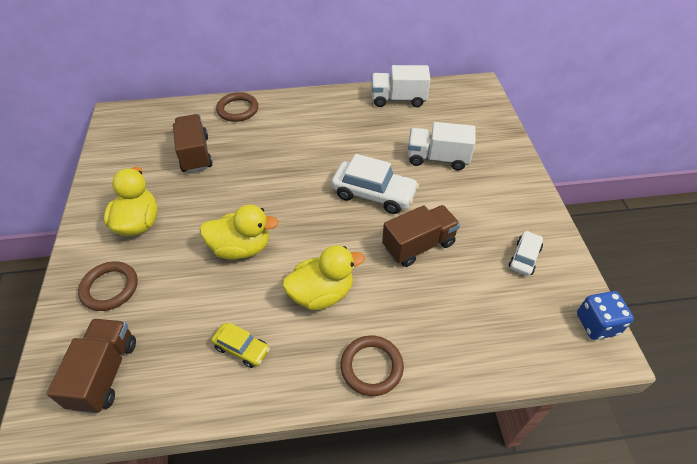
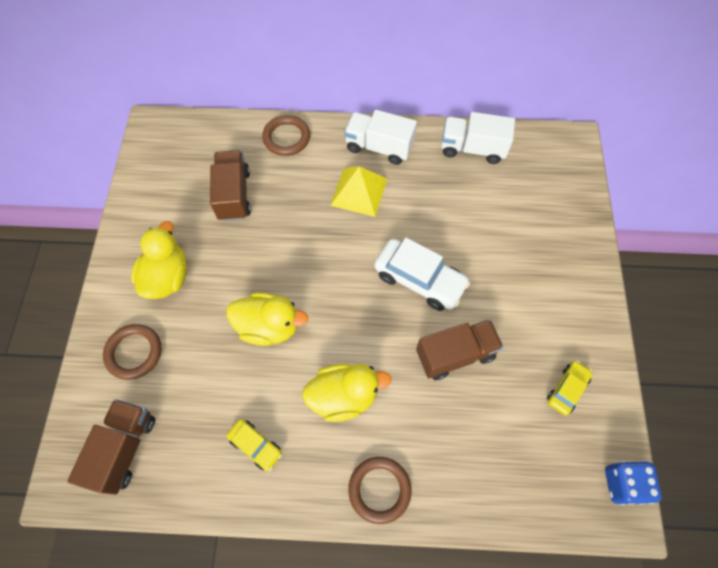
camera: 10 degrees right, 15 degrees up
(307, 139) = (359, 191): none -> yellow pyramid
(437, 158) = (500, 241): white truck -> white truck (379, 147)
(524, 257) = (567, 389): white car -> yellow car

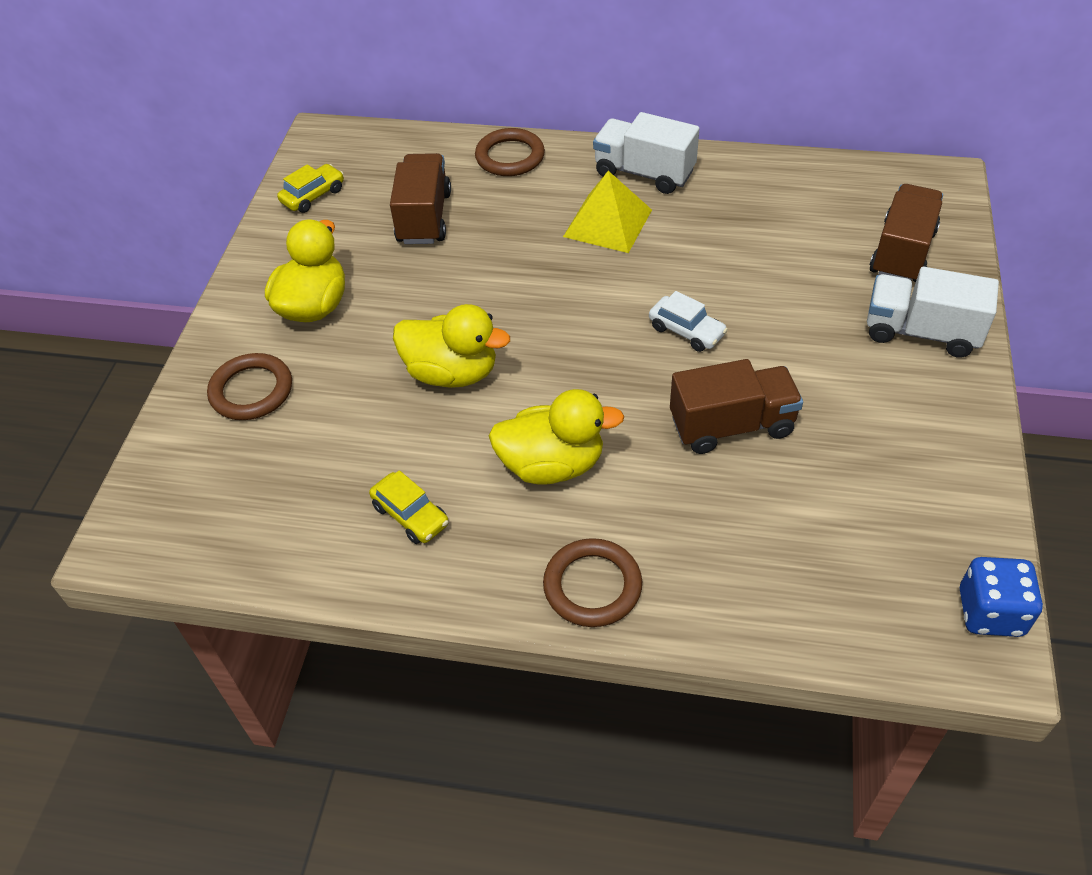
camera: 10 degrees right, 15 degrees down
(124, 449) = (217, 503): brown truck -> brown truck (902, 253)
(419, 279) = (686, 331): white car -> white car, size x0.56
(472, 148) = (785, 181): white truck -> white truck (921, 332)
(567, 389) = (906, 482): yellow car -> yellow car (313, 196)

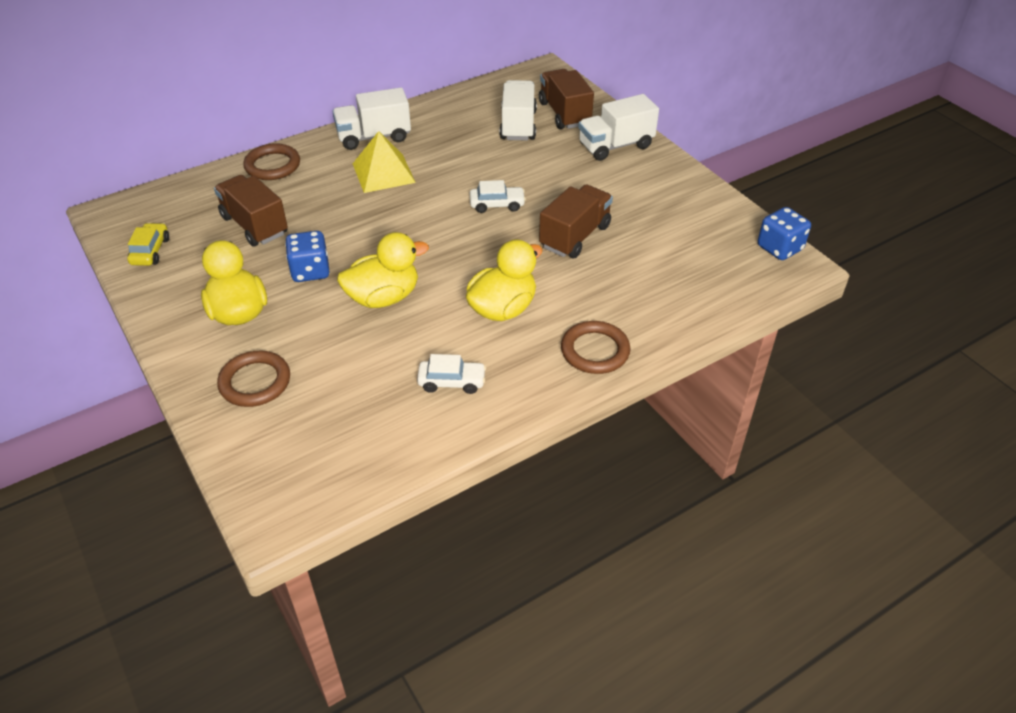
camera: 45 degrees left, 5 degrees down
(411, 515) = (452, 382): yellow car -> white car
(419, 299) = (310, 271): none -> blue dice
(825, 240) = (518, 125): none -> white truck

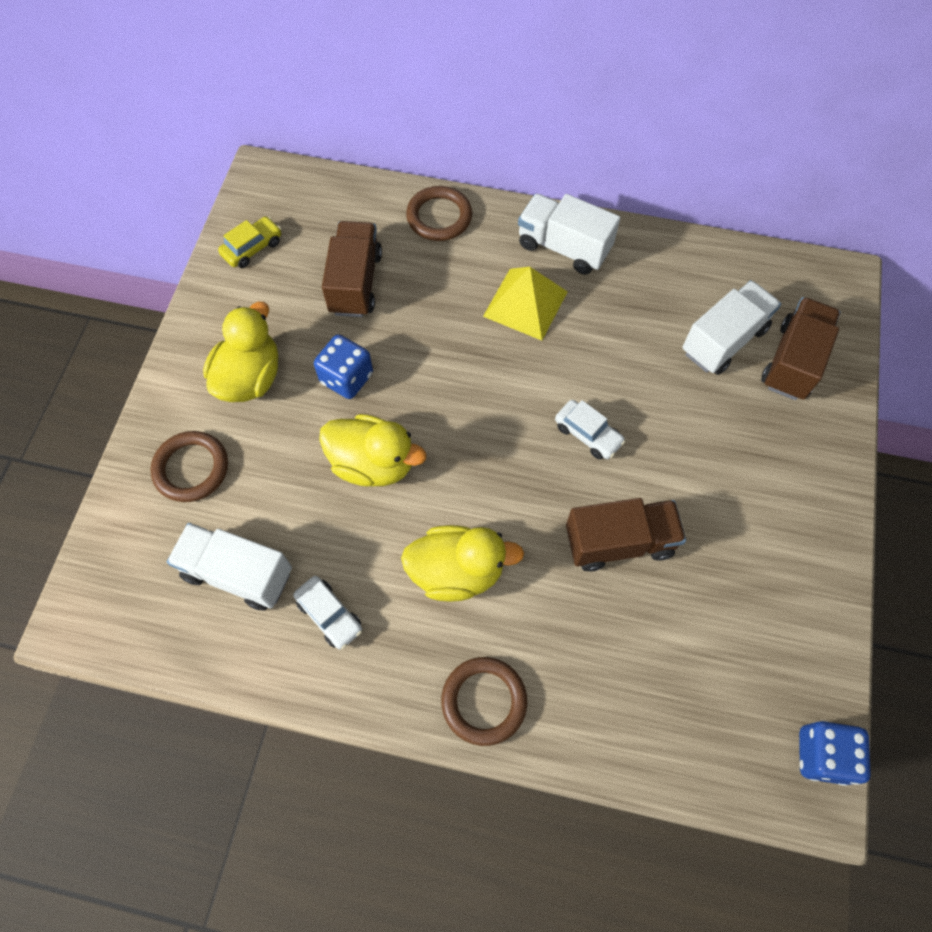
camera: 45 degrees right, 20 degrees up
(615, 146) = (799, 453): white truck -> white truck (238, 573)

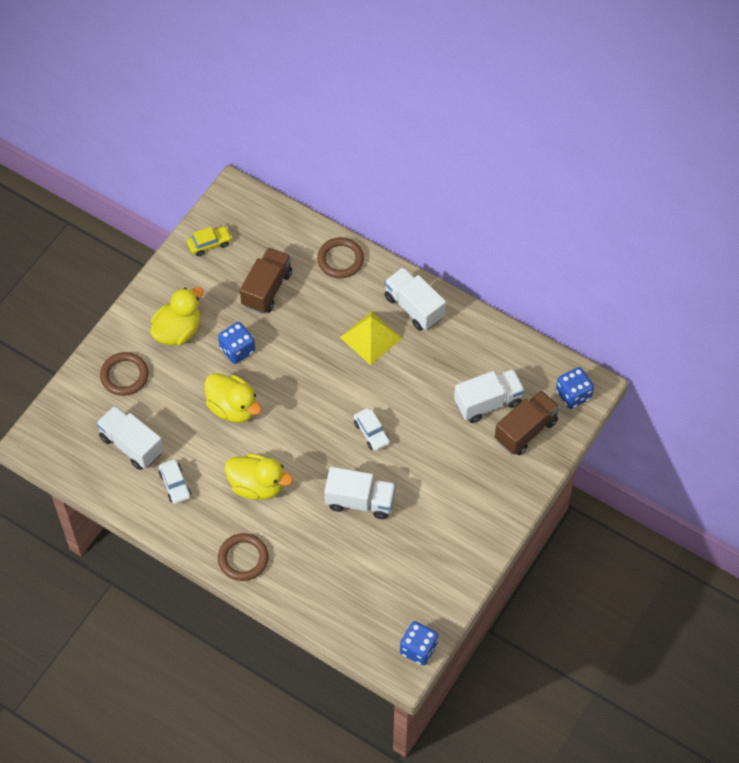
camera: 20 degrees right, 5 degrees down
(619, 542) = (360, 501): brown truck -> white truck
(826, 295) = (573, 395): none -> blue dice

